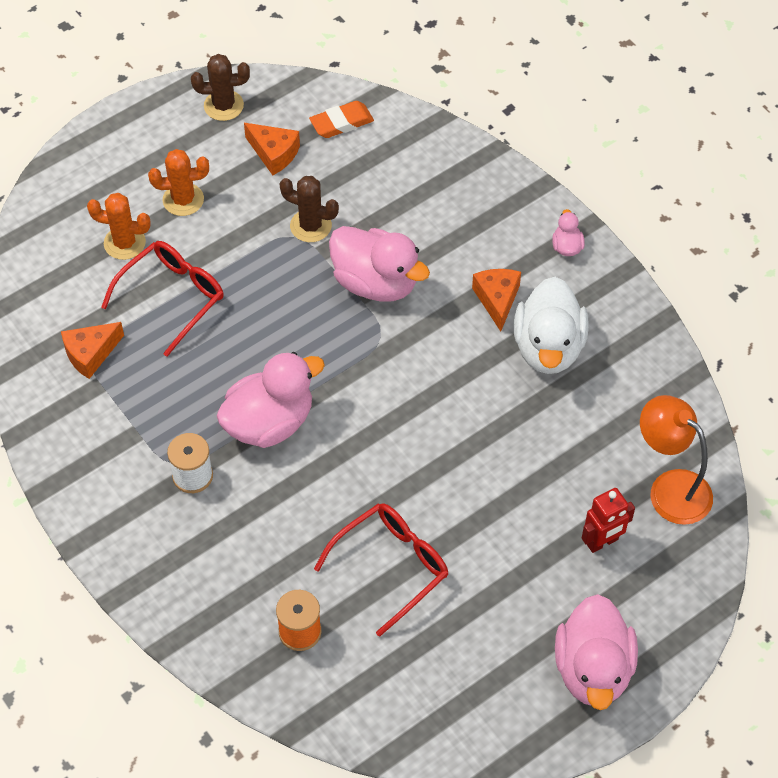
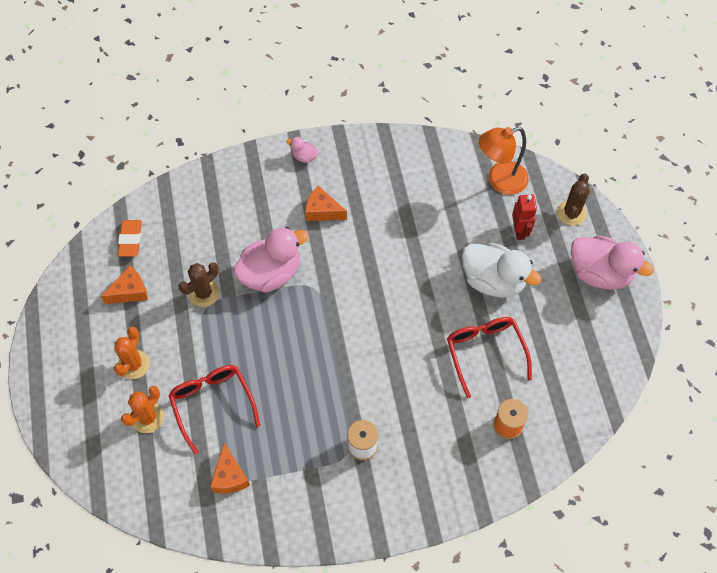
camera: 65 degrees left, 5 degrees up
(223, 105) = (68, 306): brown cactus -> brown cactus (571, 213)
(269, 422) = (345, 381): pink duck -> none
(548, 347) = (372, 199): white duck -> white duck (493, 280)

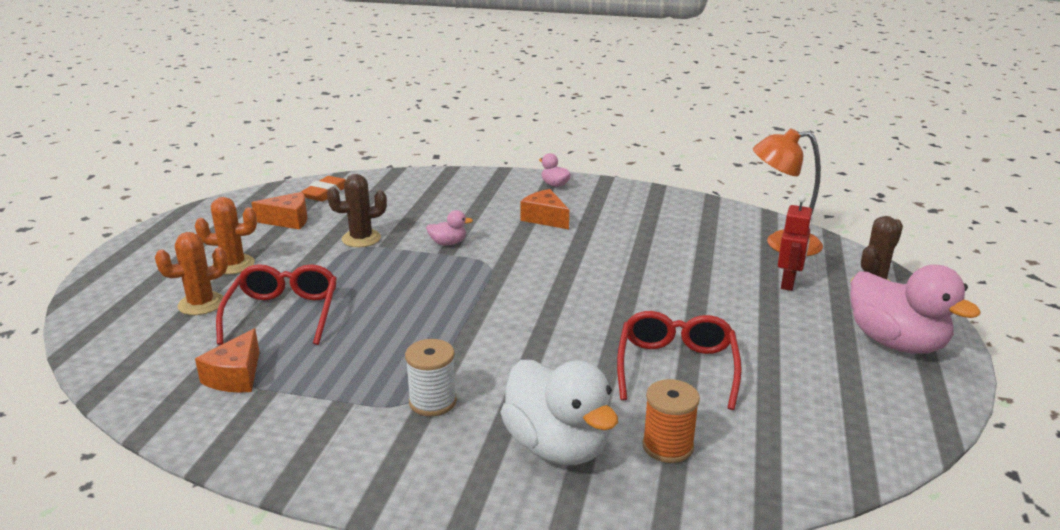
camera: 25 degrees right, 35 degrees down
(133, 364) = (233, 265): orange cactus -> orange cactus turned 45 degrees clockwise
(271, 273) = (448, 243): pink duck -> pink duck, size x0.44
(493, 280) = (727, 312): white duck -> white duck (557, 446)

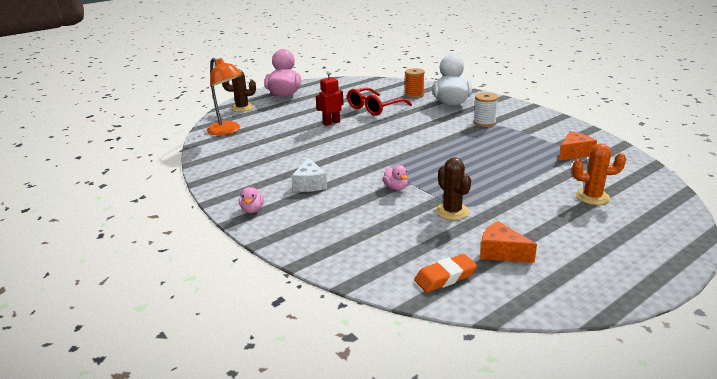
camera: 140 degrees left, 0 degrees up
(233, 265) = (564, 221): orange cactus -> none
(283, 314) = (537, 175): red glasses -> none
(361, 239) = (452, 211): brown cactus -> brown cactus turned 45 degrees clockwise
(448, 243) = (396, 188): pink duck -> pink duck turned 150 degrees counterclockwise
(545, 218) = (310, 184): orange cheese -> white cheese
(788, 283) = (269, 117): red robot -> red robot (331, 123)

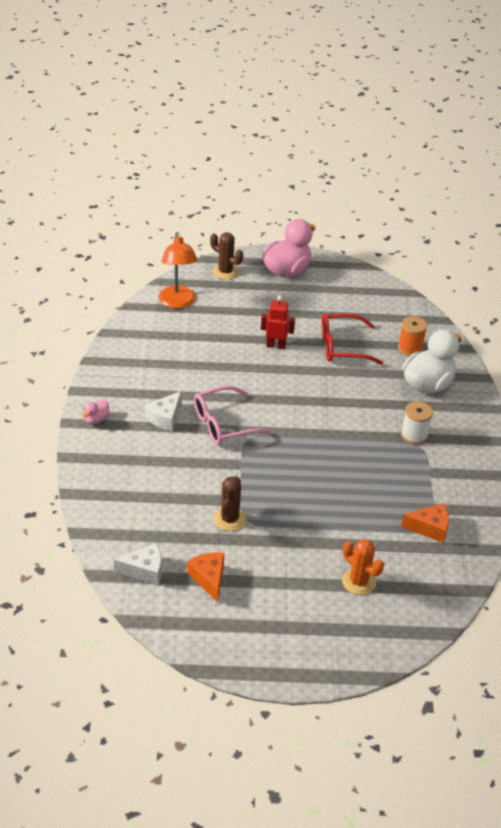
camera: 35 degrees right, 15 degrees up
(359, 168) = (224, 424): none -> pink glasses
(396, 188) = (223, 465): pink duck -> none
(445, 277) = (144, 570): orange eraser -> white cheese

